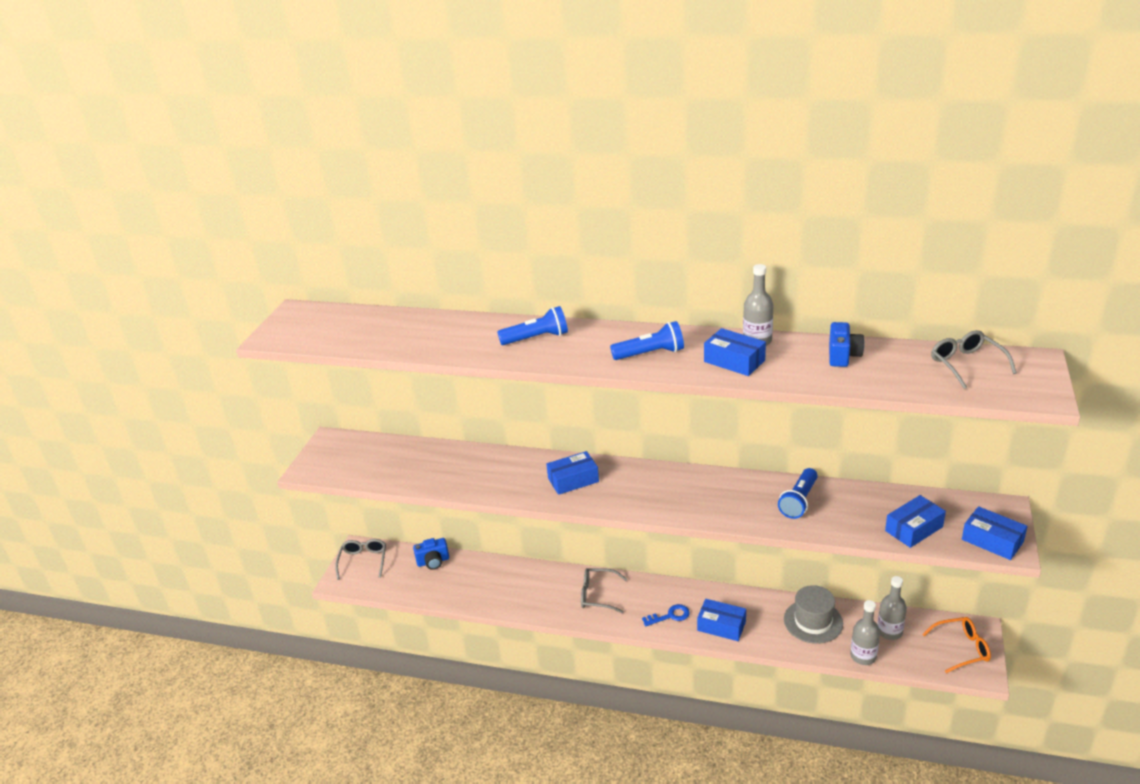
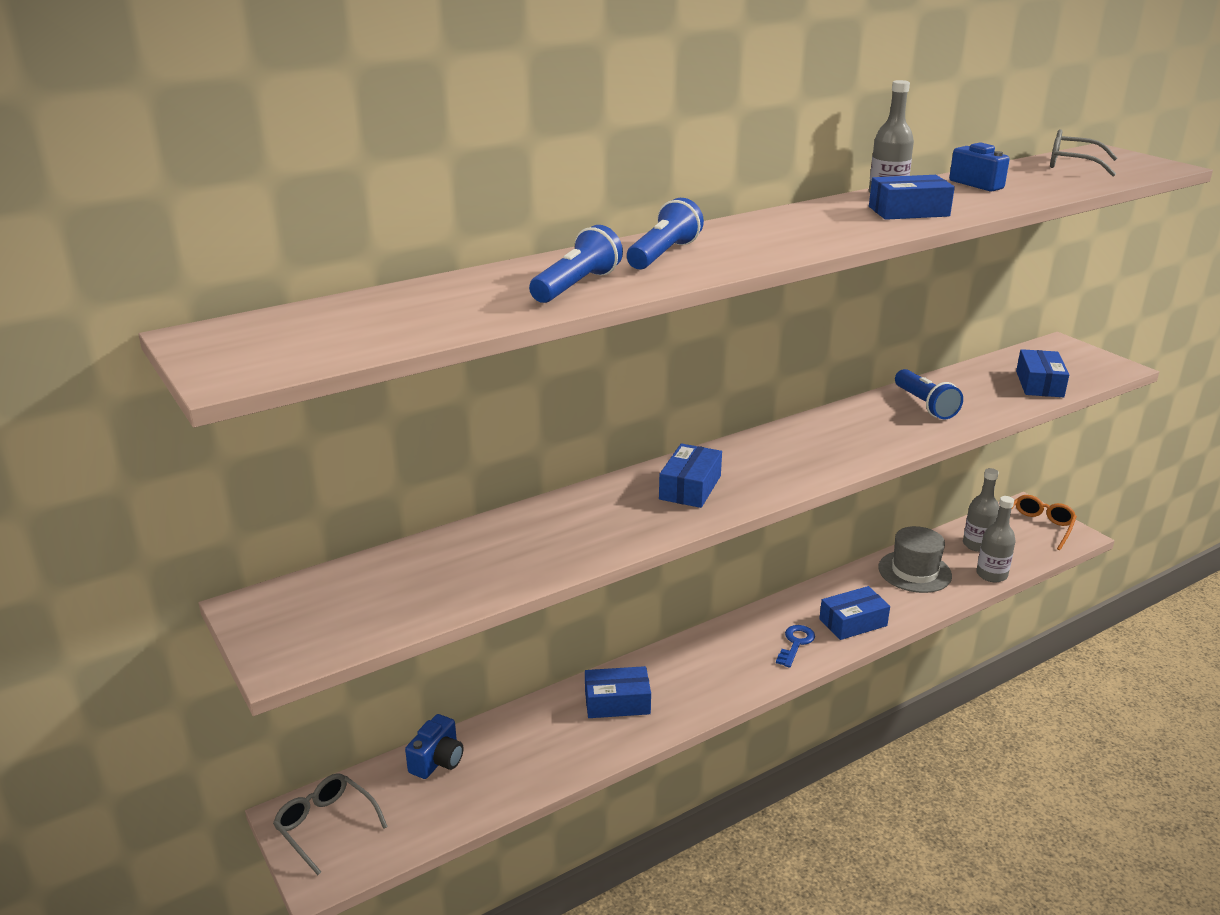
camera: 50 degrees left, 5 degrees down
(598, 595) = (697, 670): grey glasses -> none
(650, 353) = (820, 229): blue flashlight -> blue flashlight (576, 286)
(992, 541) = (1098, 367): blue box -> blue box (617, 702)

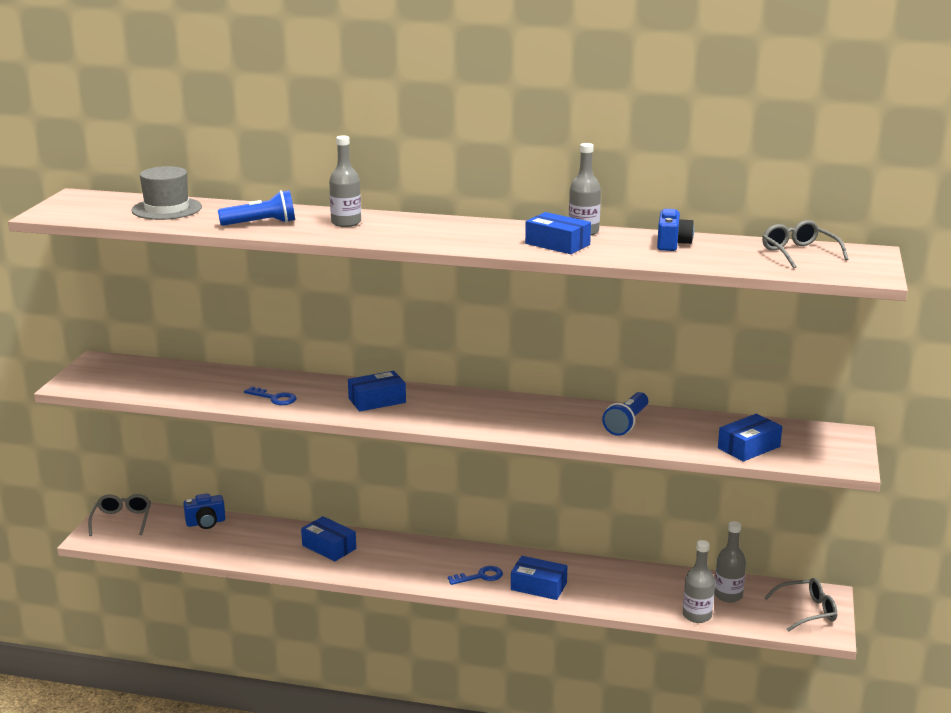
camera: 45 degrees right, 5 degrees down
(584, 539) = (274, 398): none -> blue key
(663, 254) = (346, 223): blue flashlight -> grey bottle
(914, 571) = (643, 584): grey hat -> grey hat (167, 209)
(1038, 527) = (806, 611): orange glasses -> grey glasses

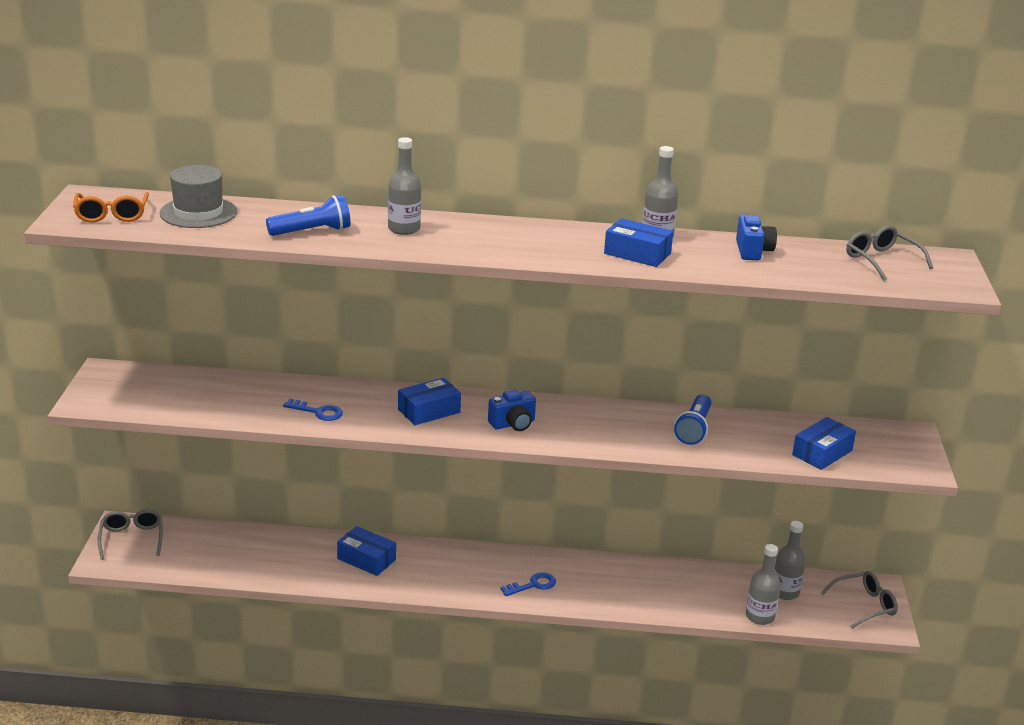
camera: 10 degrees left, 5 degrees up
(90, 209) = (112, 214): none -> orange glasses
(206, 523) = (225, 537): blue camera -> blue camera (513, 424)
(538, 586) = (595, 593): blue box -> none

